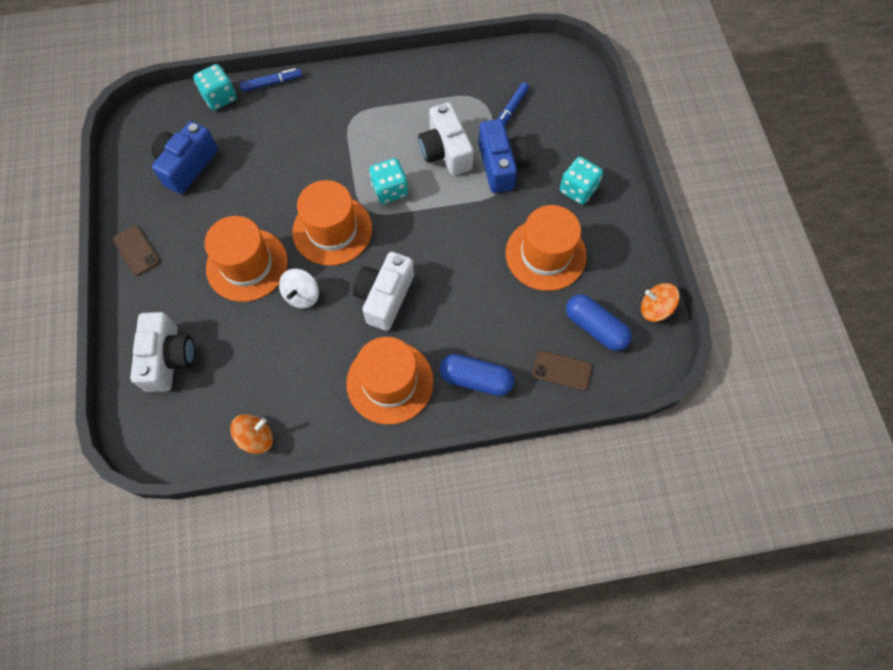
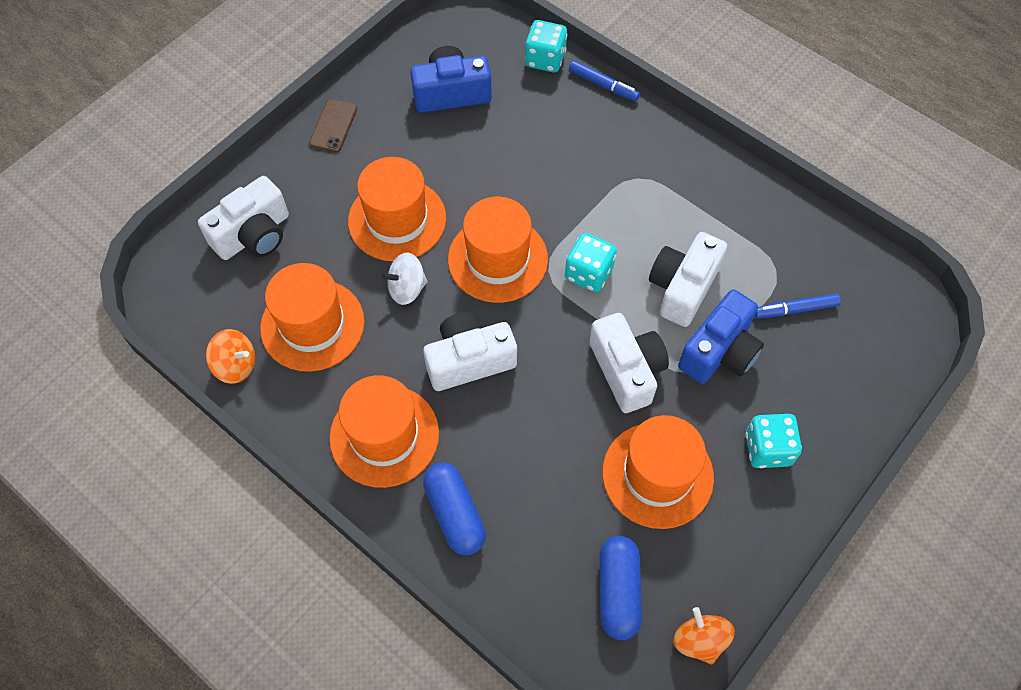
camera: 50 degrees right, 5 degrees down
(273, 369) = (312, 325): none -> orange hat
(469, 220) = (626, 370): none -> white camera
(562, 370) = (537, 593): brown phone -> none

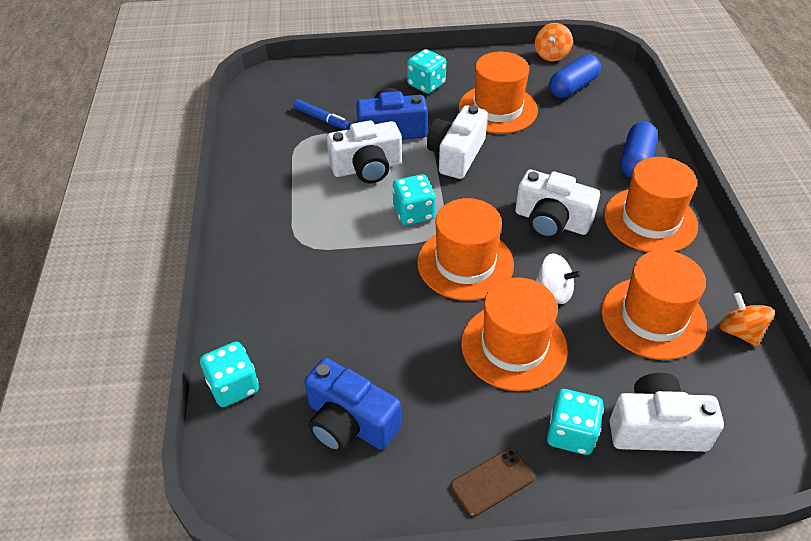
camera: 135 degrees left, 15 degrees down
(308, 189) = (571, 433): none -> turquoise dice
(603, 85) = (225, 325): blue marker -> none

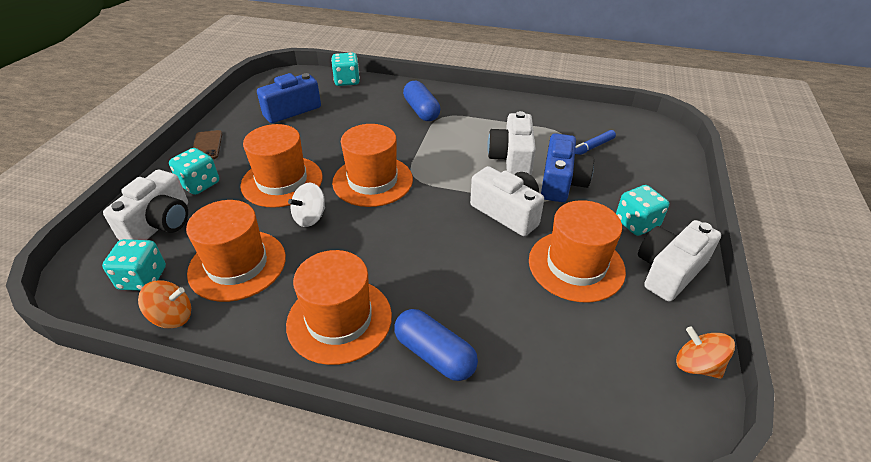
camera: 110 degrees right, 5 degrees down
(413, 213) = (443, 169): turquoise dice -> turquoise dice (143, 278)
(551, 221) = (385, 245): white camera -> white camera (669, 271)
(573, 87) = (608, 356): blue capsule -> blue capsule (421, 111)

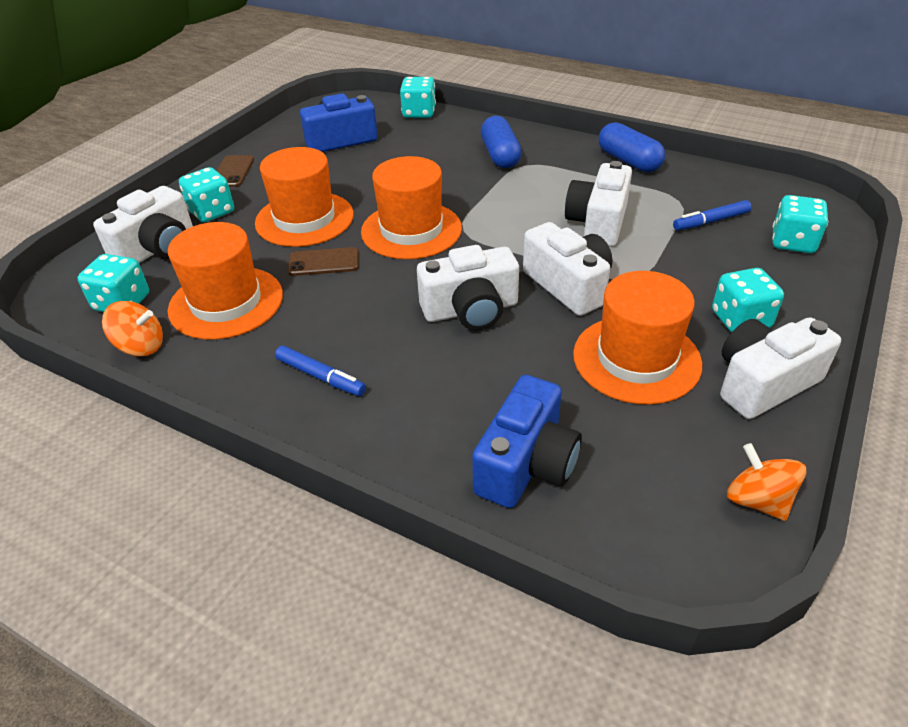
camera: 15 degrees right, 0 degrees up
(310, 217) = (324, 262): white spinning top -> brown phone
(339, 320) = (320, 377): orange hat -> blue marker
(435, 354) = (419, 431): blue capsule -> blue capsule (628, 161)
(441, 243) = (471, 310): none -> white camera
(561, 182) = (654, 259): blue camera -> blue camera (526, 464)
(650, 158) = (792, 242): none -> turquoise dice

